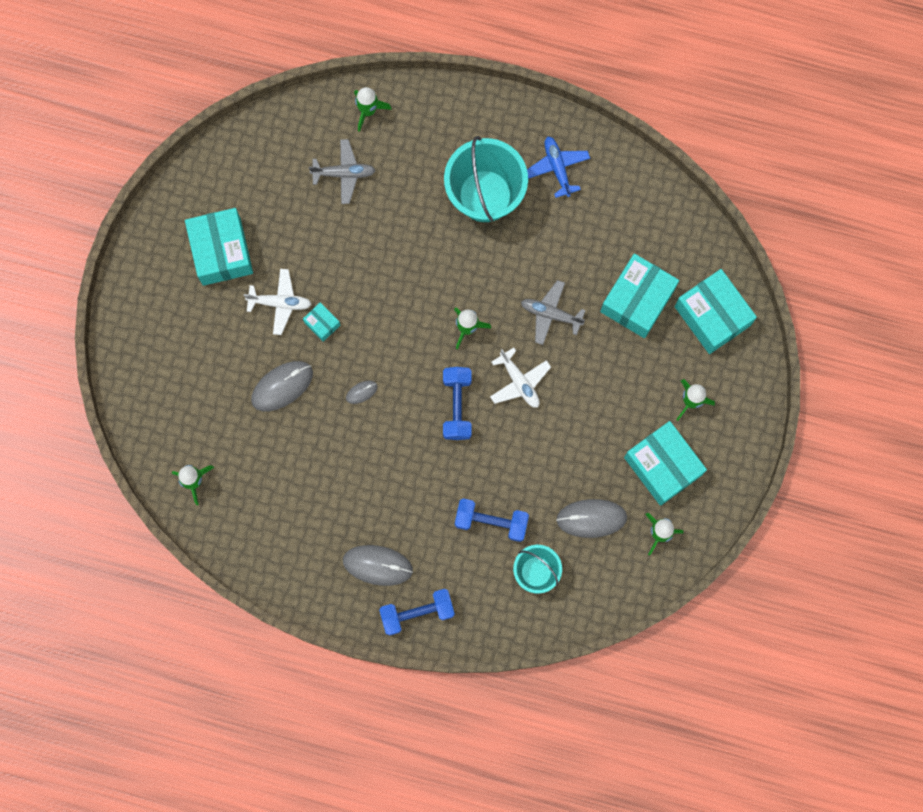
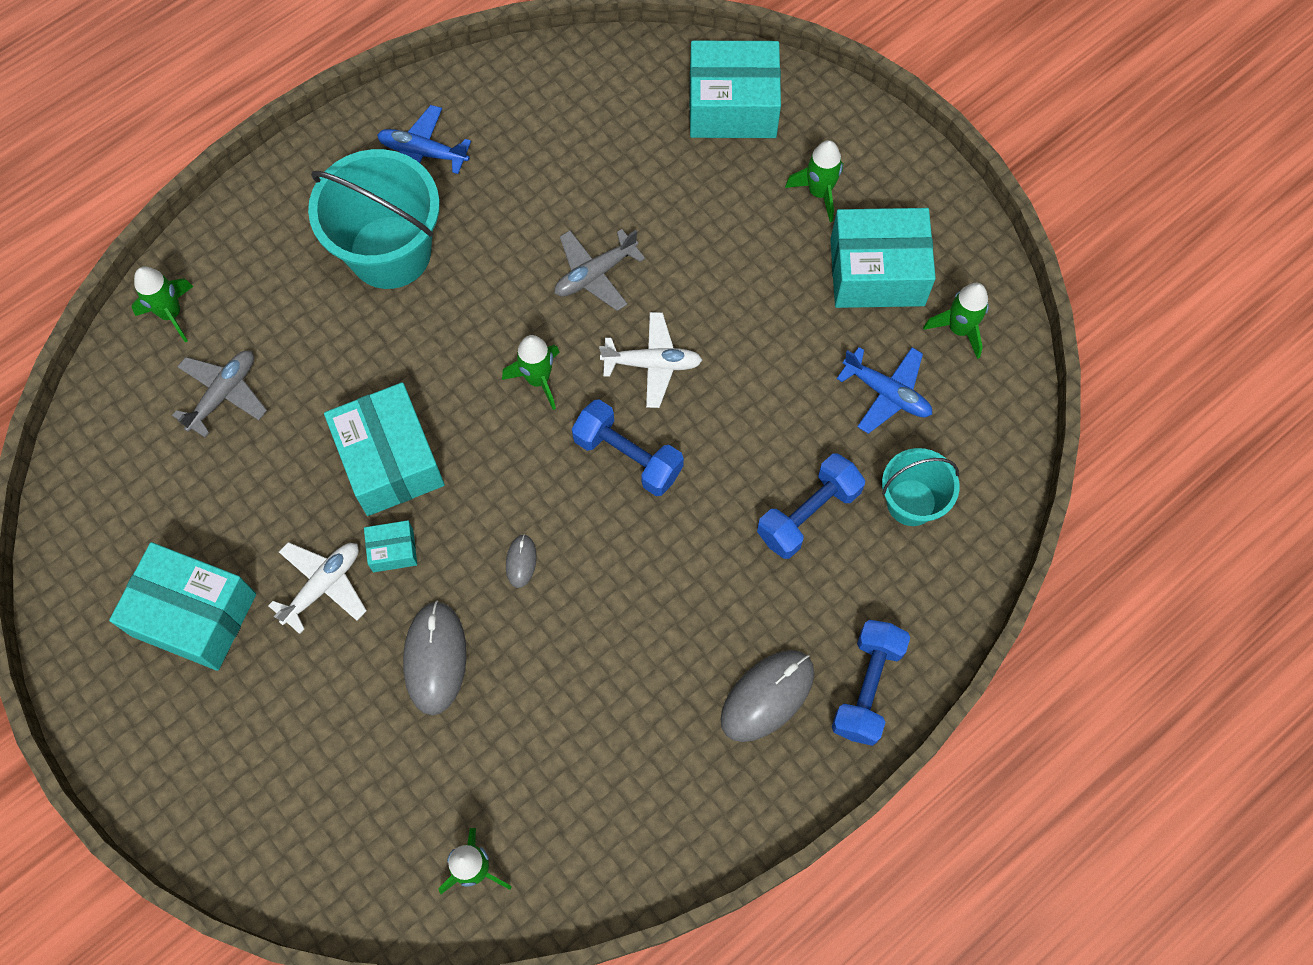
camera: 55 degrees left, 10 degrees down
(591, 518) = (886, 393): grey mouse -> blue plane
(637, 300) = (652, 171): turquoise box -> turquoise box (390, 460)

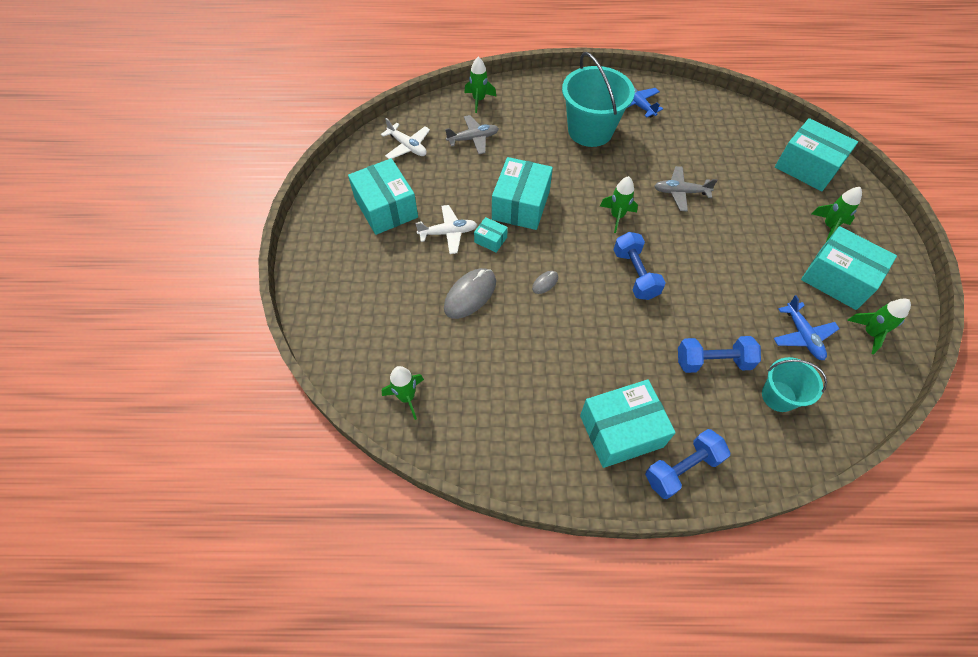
camera: 40 degrees right, 10 degrees down
(652, 364) = (680, 244): white plane -> white plane (407, 146)
(767, 696) = (621, 431): grey mouse -> turquoise box

